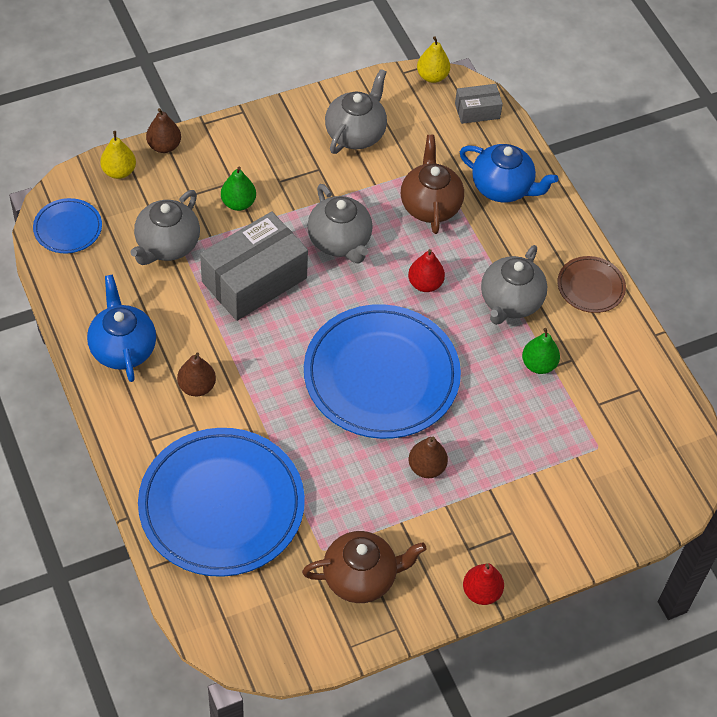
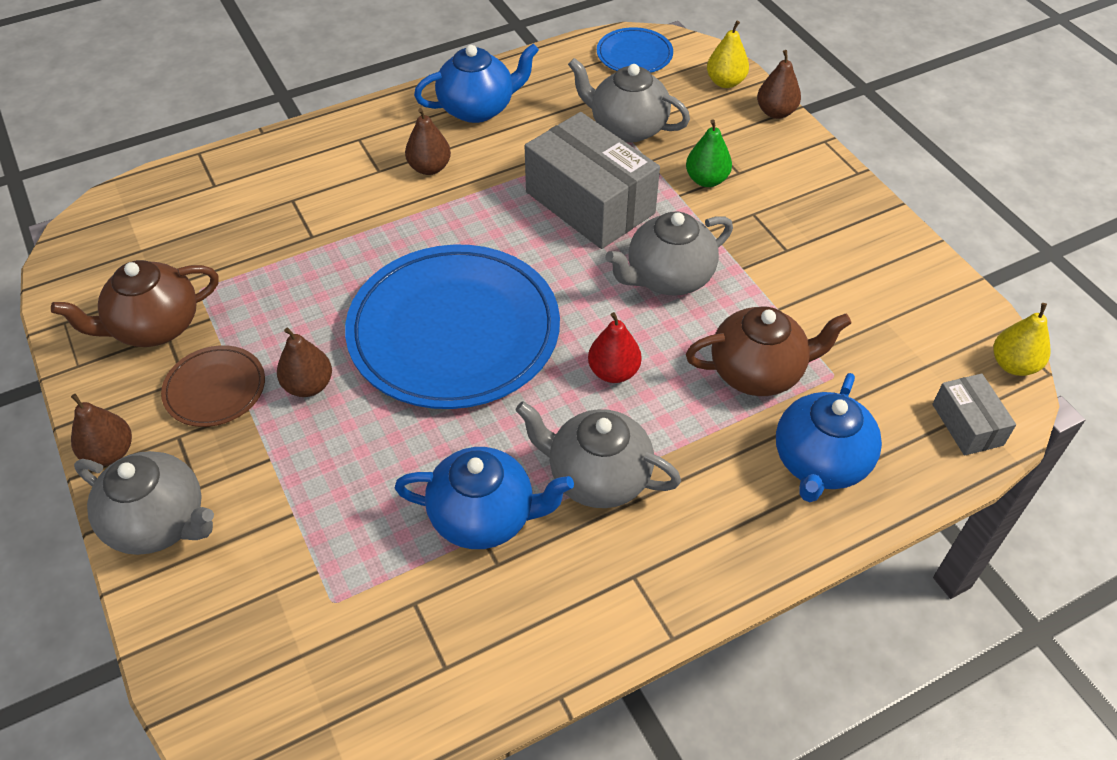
camera: 90 degrees right, 5 degrees down
(221, 505) = (269, 200): blue plate -> none
(356, 133) = (863, 283): grey teapot -> grey teapot (159, 523)
(361, 577) = (155, 327): brown teapot -> brown teapot turned 75 degrees clockwise
(481, 592) = (110, 453): red pear -> brown pear
(538, 364) = (484, 517): green pear -> blue teapot
(590, 287) = (646, 592): brown plate -> brown plate (215, 389)

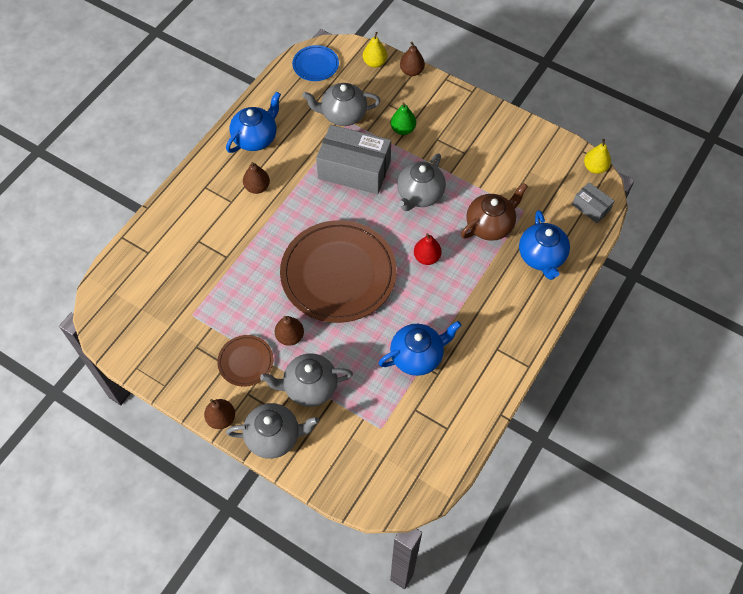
camera: 30 degrees left, 10 degrees up
(155, 327) = (187, 346): brown teapot -> none
(454, 331) = (338, 274): blue plate -> brown plate
(597, 477) = (453, 312): grey teapot -> grey teapot (309, 387)

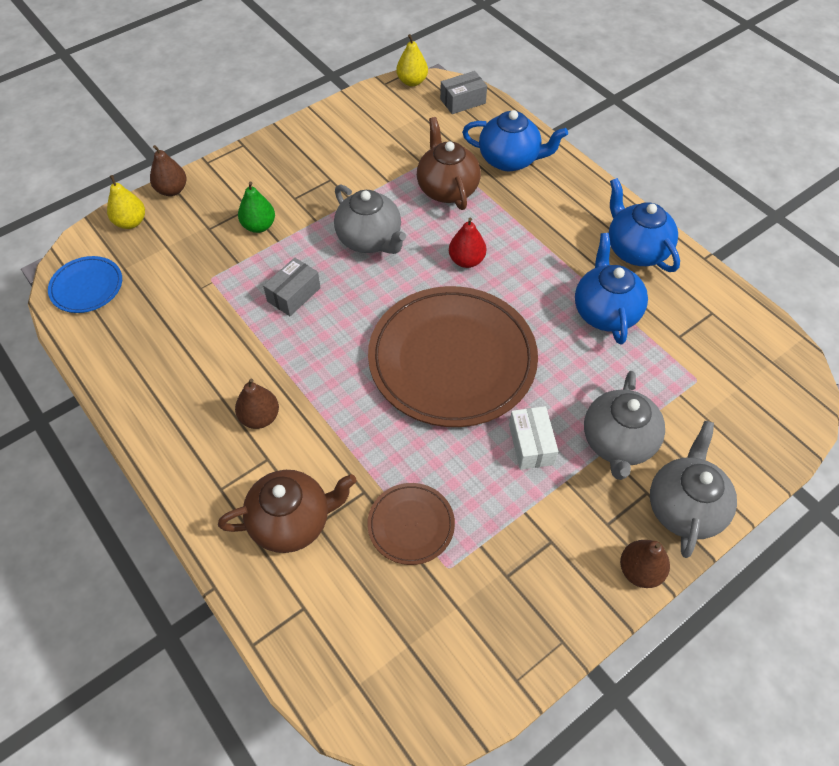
camera: 70 degrees left, 5 degrees down
(196, 228) = (292, 522): none -> brown teapot
(245, 362) = (554, 513): brown plate -> brown plate (411, 525)
(256, 138) = (169, 395): blue teapot -> blue teapot (636, 250)
(290, 336) = (531, 444): brown pear -> white box
(343, 115) = (195, 281): grey teapot -> none
(354, 170) = (294, 294): grey box -> grey box, size x0.50

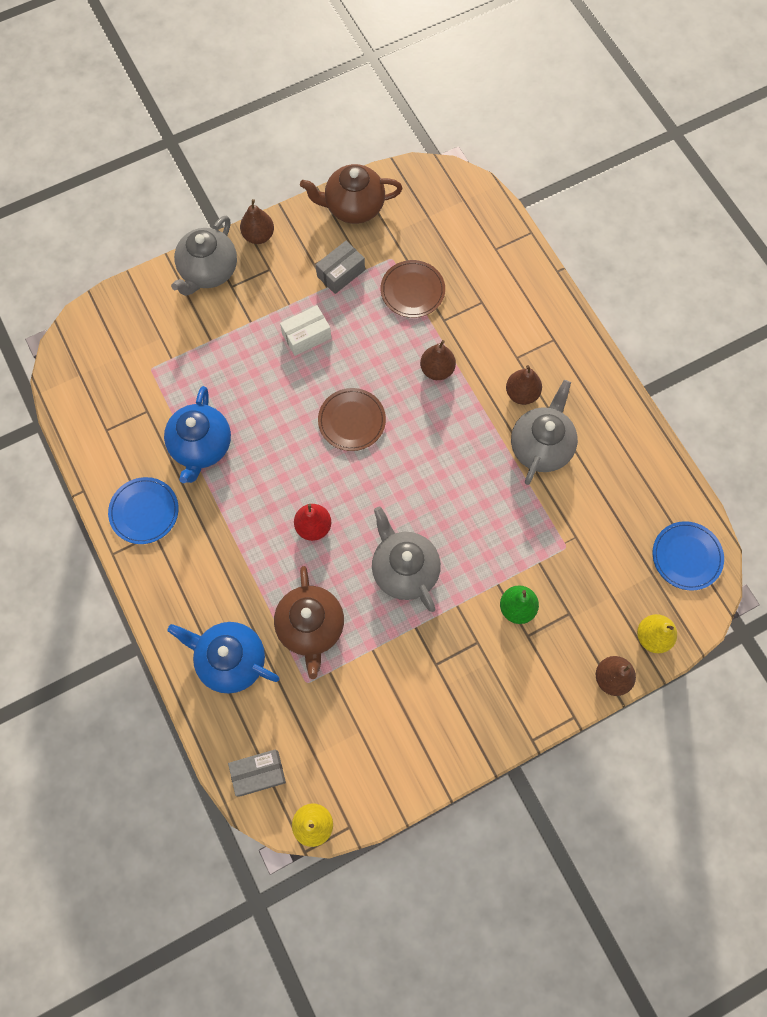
camera: 170 degrees left, 15 degrees up
(292, 522) = (500, 306): brown teapot -> brown teapot (353, 207)
(294, 294) = (486, 514): grey box -> grey box (341, 273)
(364, 429) = (437, 370): none -> brown pear
(452, 359) = (352, 421): brown plate -> brown plate, size x0.46
(531, 444) = (306, 336): white box -> white box turned 60 degrees clockwise
(618, 443) = (238, 326): grey teapot -> grey teapot (541, 446)
(636, 250) = (144, 511): blue teapot -> blue plate

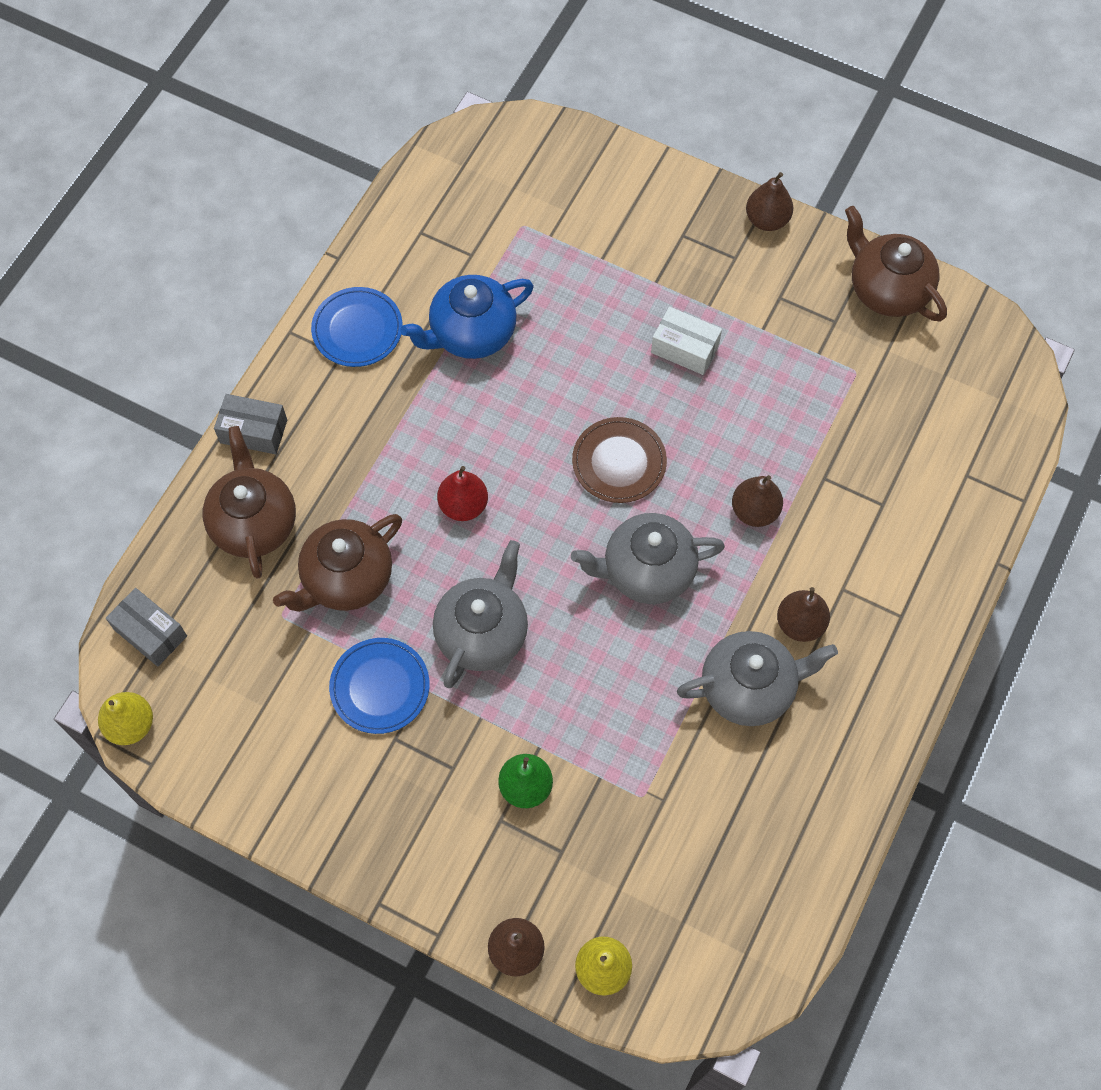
camera: 55 degrees right, 5 degrees down
(208, 271) = (681, 201): grey teapot -> grey teapot (647, 571)
(231, 660) = (254, 523): blue teapot -> brown teapot
(341, 273) = (792, 332): grey box -> grey box (253, 431)
(412, 291) = (833, 420): brown plate -> none
(686, 556) = (737, 950): blue plate -> blue plate (380, 687)

